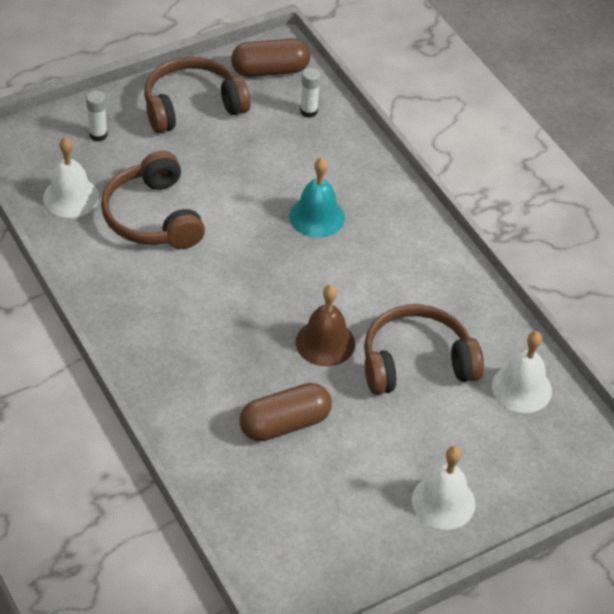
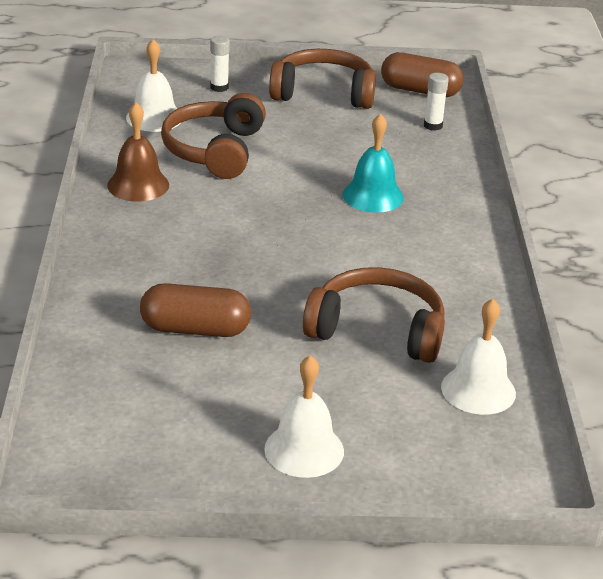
camera: 30 degrees right, 15 degrees down
(325, 342) = (295, 284): brown bell -> brown bell (138, 185)

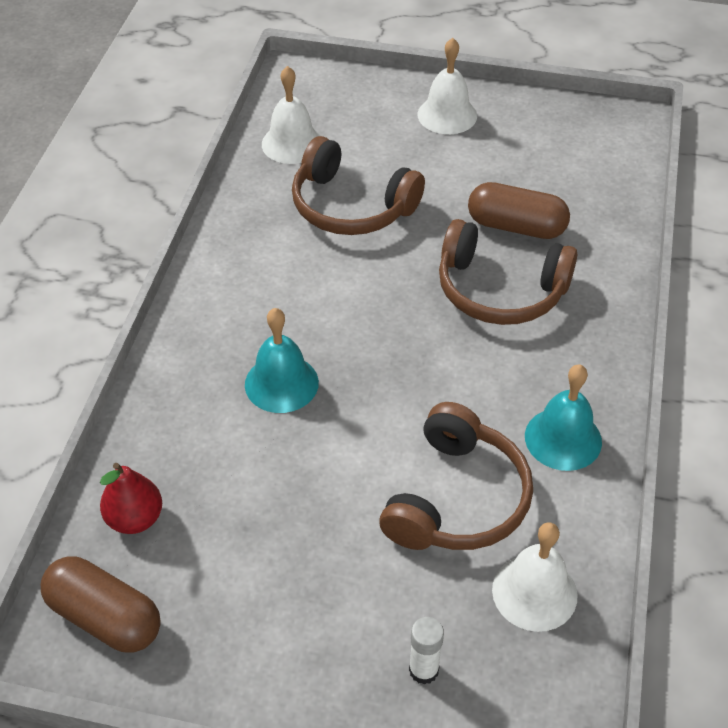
camera: 165 degrees left, 15 degrees up
(138, 185) = (563, 438): brown bell -> turquoise bell
(323, 93) = (260, 631): brown headphones -> brown headphones (500, 290)
(433, 126) = (135, 518): white glue stick -> red pear

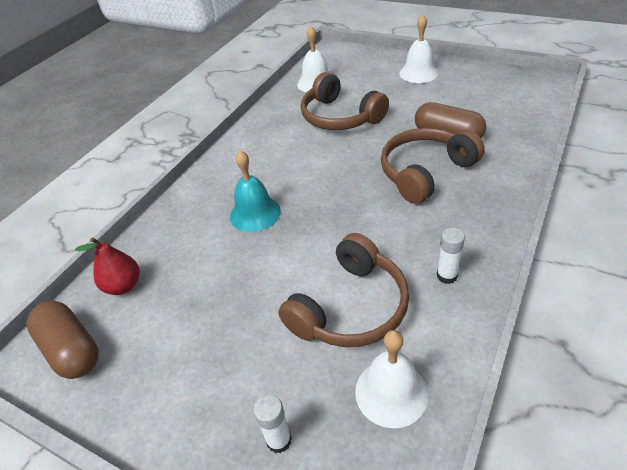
camera: 20 degrees right, 5 degrees down
(500, 290) = (425, 172): brown headphones -> brown headphones turned 105 degrees clockwise
(563, 438) = (446, 276): turquoise bell -> white glue stick

